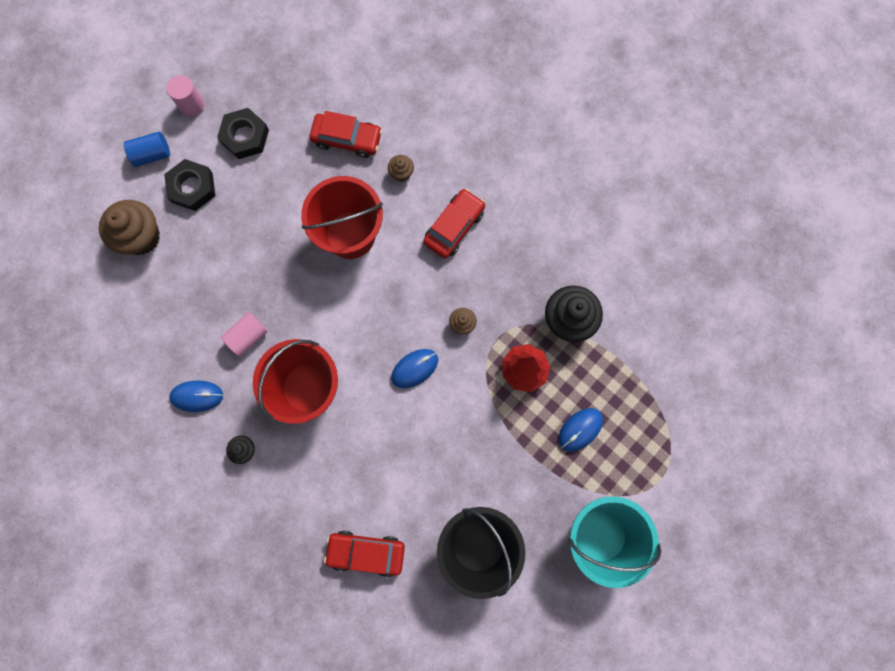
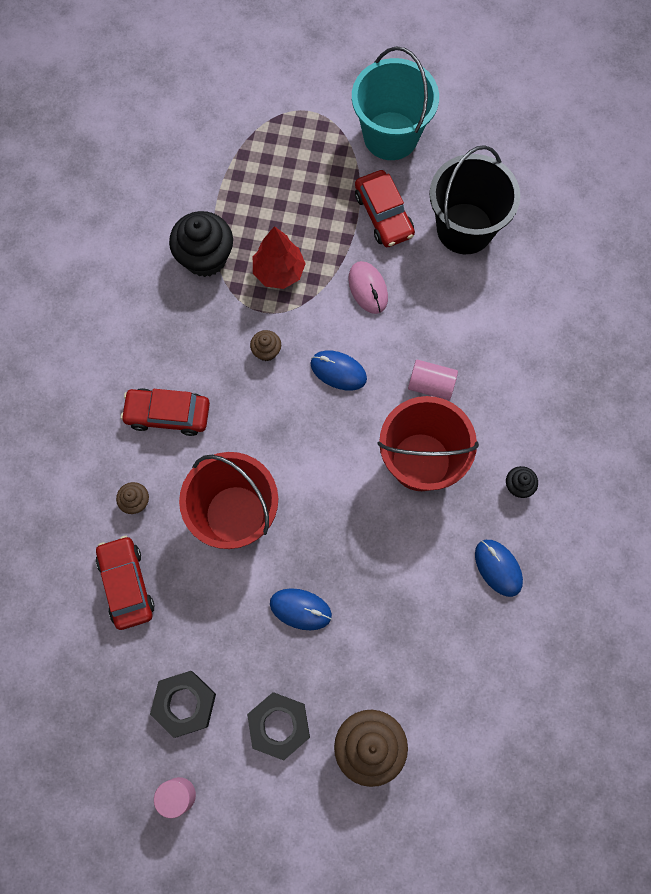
camera: 120 degrees left, 5 degrees down
(152, 154) = (266, 802): blue cylinder -> none
(248, 336) = (406, 555): pink cylinder -> pink cylinder (431, 384)
(366, 552) = (535, 318): red car -> red car (384, 214)
(470, 432) = (368, 288): none -> pink mouse
(580, 429) = (306, 196): blue mouse -> blue mouse (300, 609)

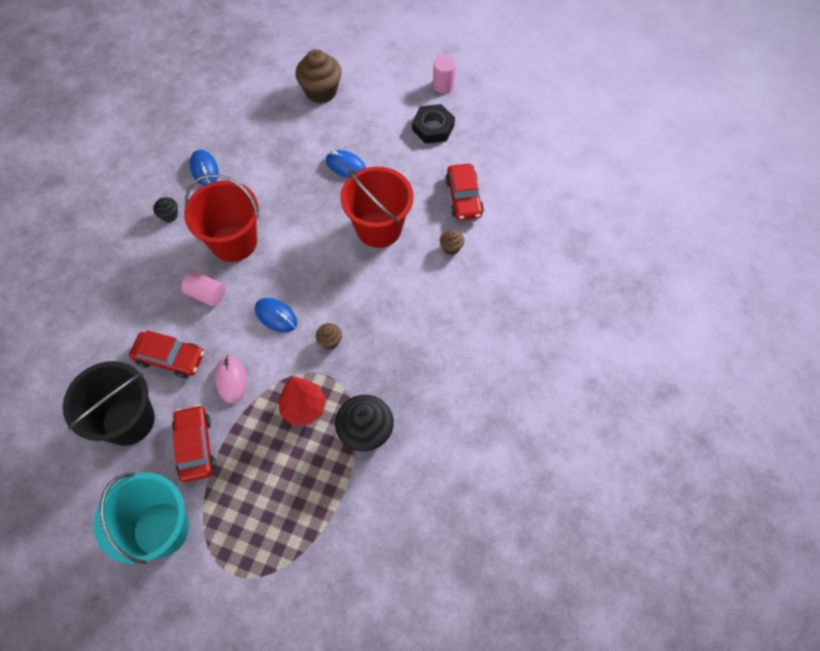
camera: 170 degrees left, 10 degrees down
(168, 414) = (418, 305): red car -> red car (170, 358)
(279, 725) = (374, 109): black nut -> none

